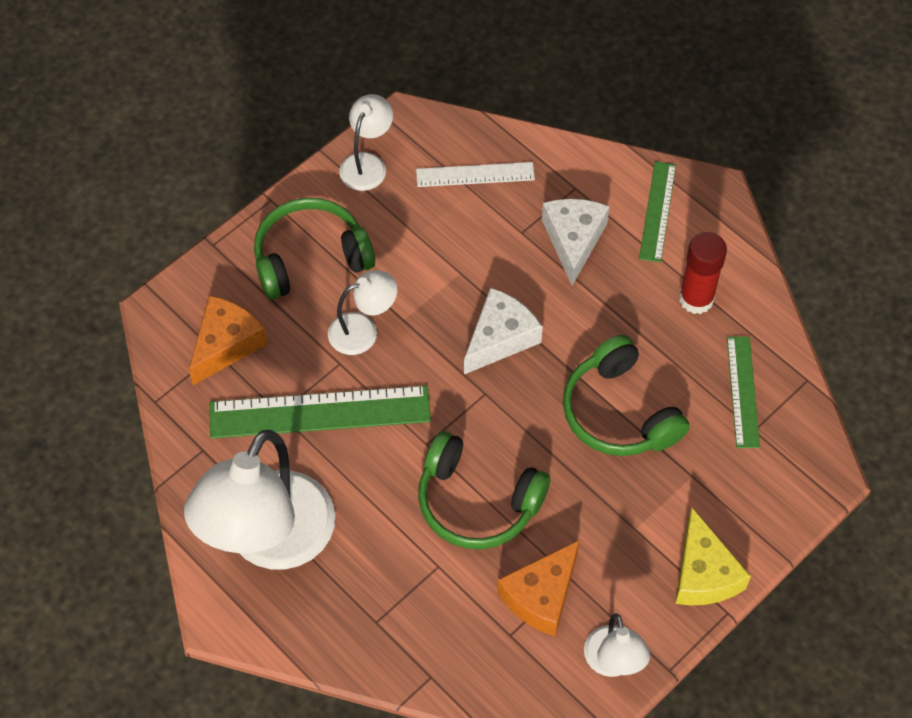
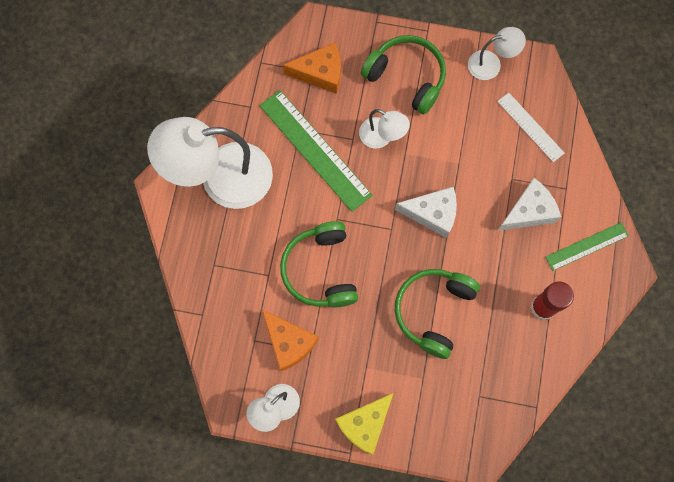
camera: 55 degrees right, 15 degrees up
(541, 596) = (288, 342): orange cheese -> orange cheese turned 135 degrees counterclockwise
(742, 391) = (500, 373): green ruler -> none

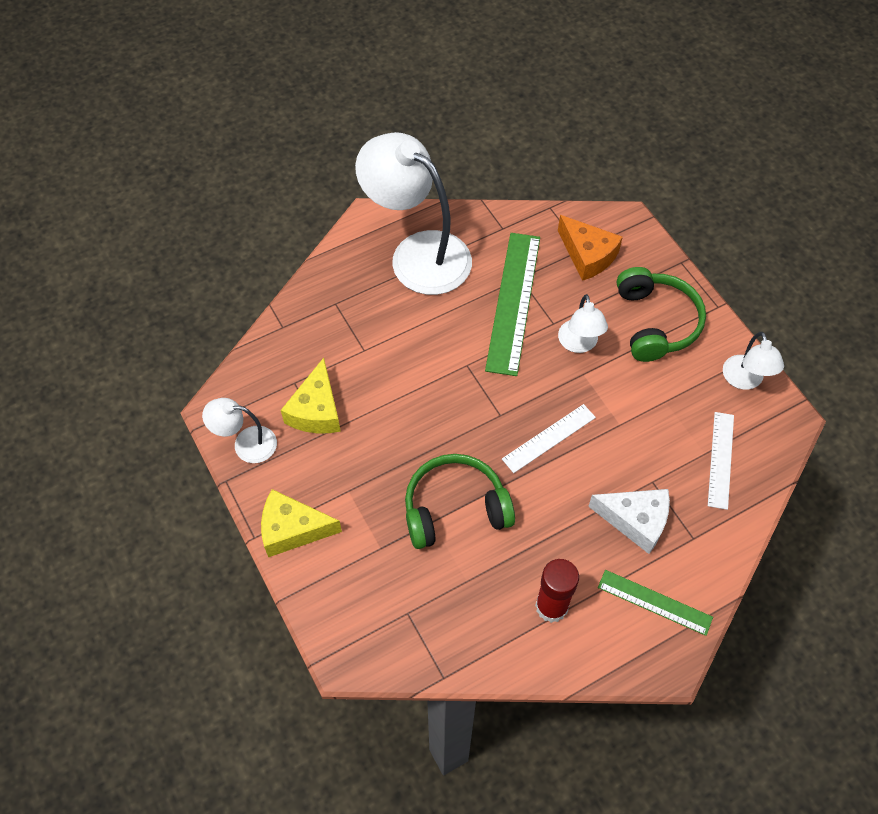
camera: 50 degrees right, 15 degrees down
(288, 342) = (316, 410): orange cheese -> yellow cheese
(321, 270) = (407, 387): green headphones -> none
(432, 213) = (549, 438): white cheese -> white ruler
(491, 64) = (745, 380): white lamp -> white lamp turned 45 degrees clockwise

